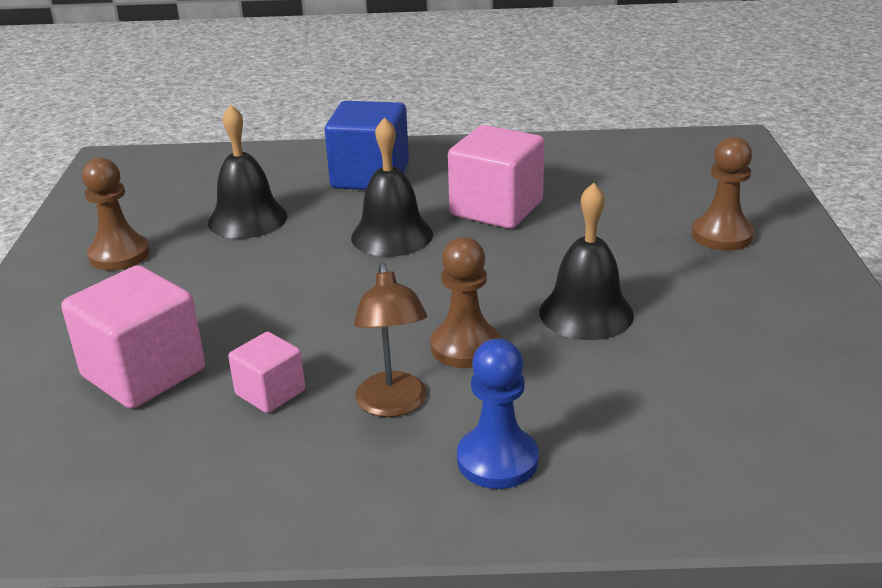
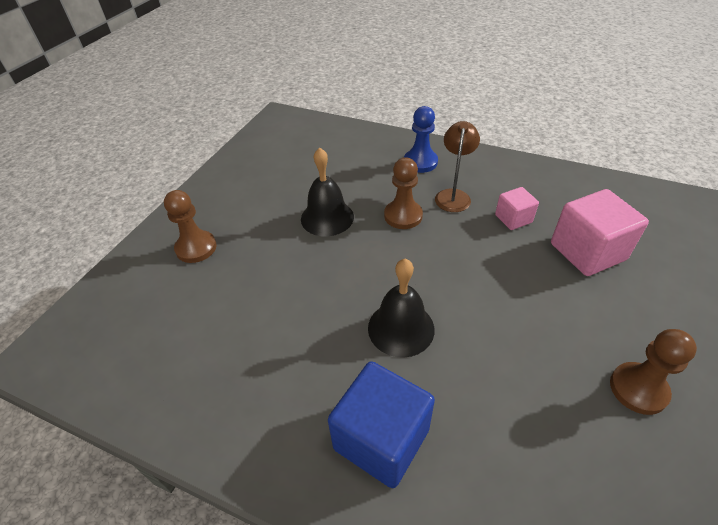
camera: 155 degrees left, 15 degrees up
(247, 219) = (519, 404): black bell -> none
(496, 208) = (304, 333): pink cube -> none

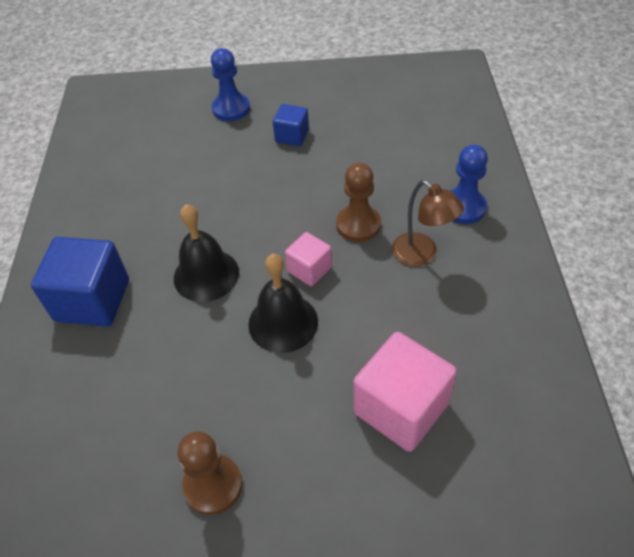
camera: 65 degrees right, 5 degrees up
(196, 248) = (231, 109): brown pawn -> blue pawn
(271, 220) = (292, 136): none -> blue cube
(327, 217) = (319, 170): black bell -> black bell (283, 322)
(453, 195) = (421, 255): brown lamp -> brown lamp turned 60 degrees clockwise
(513, 219) = (416, 321): pink cube -> pink cube (309, 269)

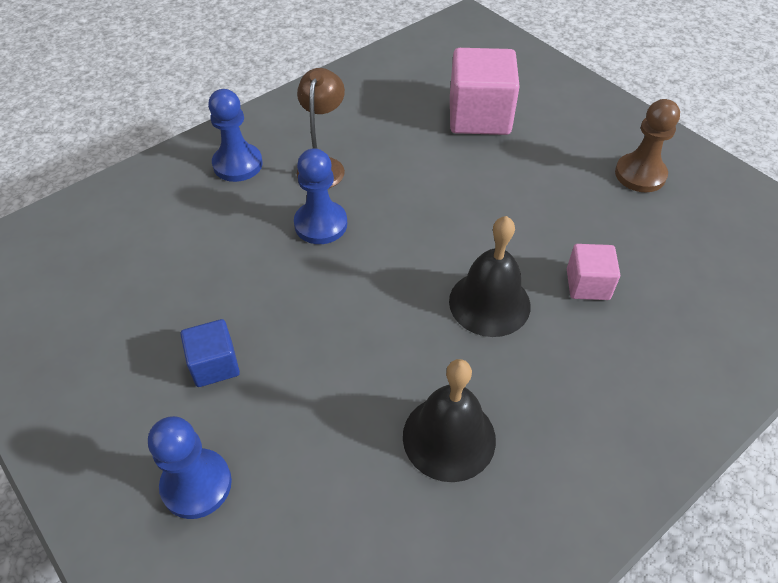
camera: 130 degrees left, 0 degrees up
(92, 300) = (615, 379): blue cube -> none
(283, 322) = (480, 214): black bell -> black bell (449, 437)
(309, 269) = (408, 229): pink cube -> pink cube (587, 284)
(358, 225) = (321, 224): brown pawn -> blue pawn

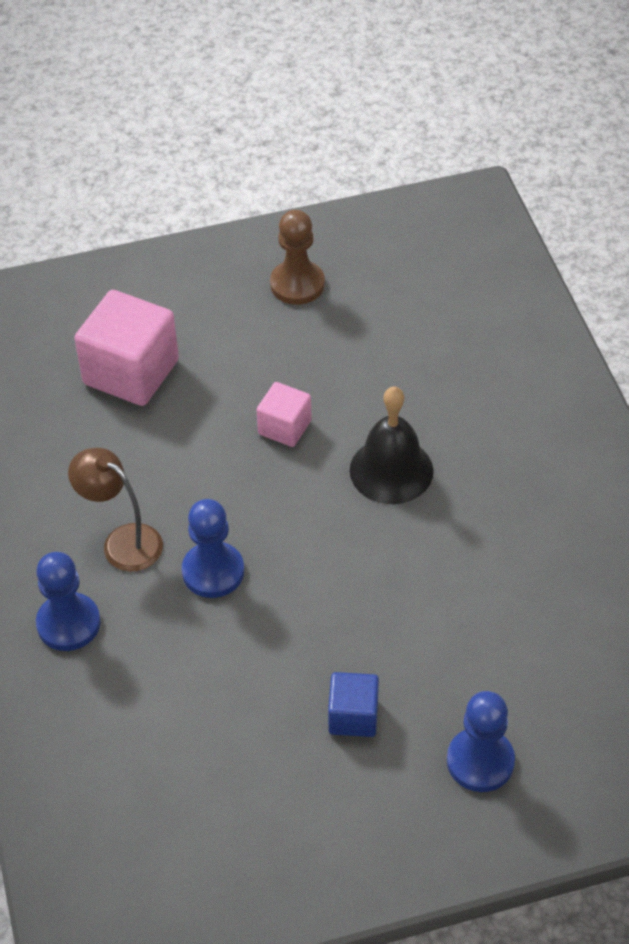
camera: 65 degrees left, 0 degrees up
(449, 437) = (517, 557): black bell -> none
(587, 284) = (408, 389): pink cube -> pink cube (284, 427)

